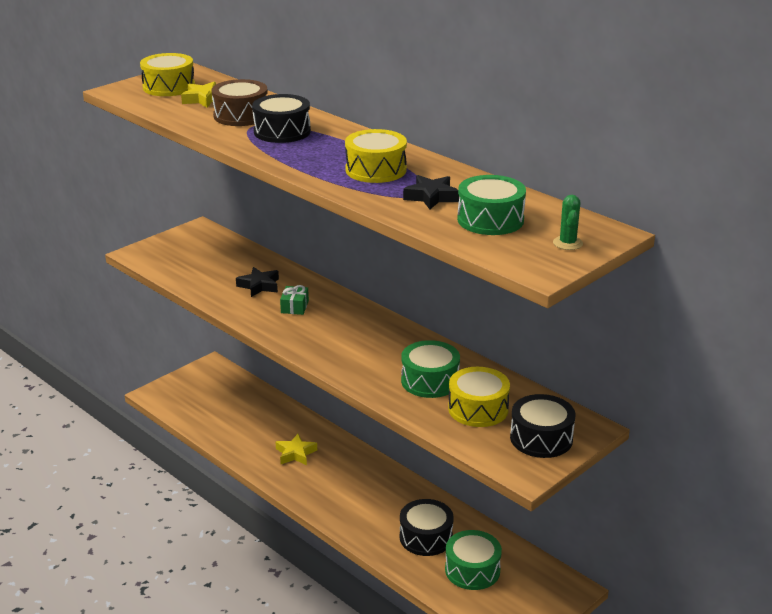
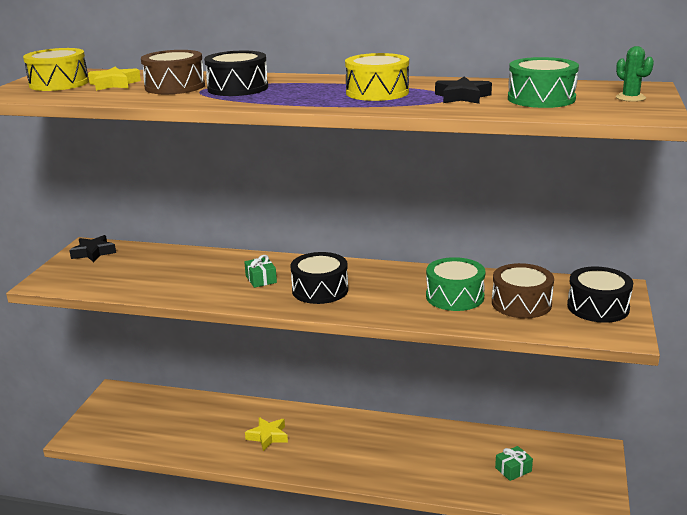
camera: 30 degrees left, 5 degrees down
(259, 286) = (205, 273): black star -> black star (93, 253)
(426, 537) = (450, 459): black drum -> black drum (320, 290)
(472, 570) = (513, 469): green drum -> green gift
(478, 409) = (521, 303): yellow drum -> brown drum

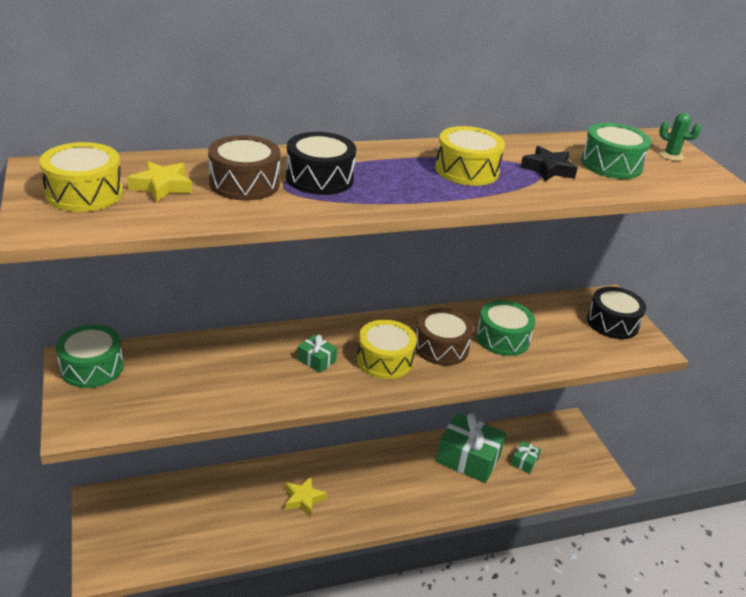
camera: 35 degrees left, 10 degrees up
(93, 253) = (92, 367): black star -> green drum
(320, 290) = (385, 360): black drum -> yellow drum
(453, 450) = (468, 458): none -> green gift
(521, 303) = (558, 333): brown drum -> brown drum (441, 347)

